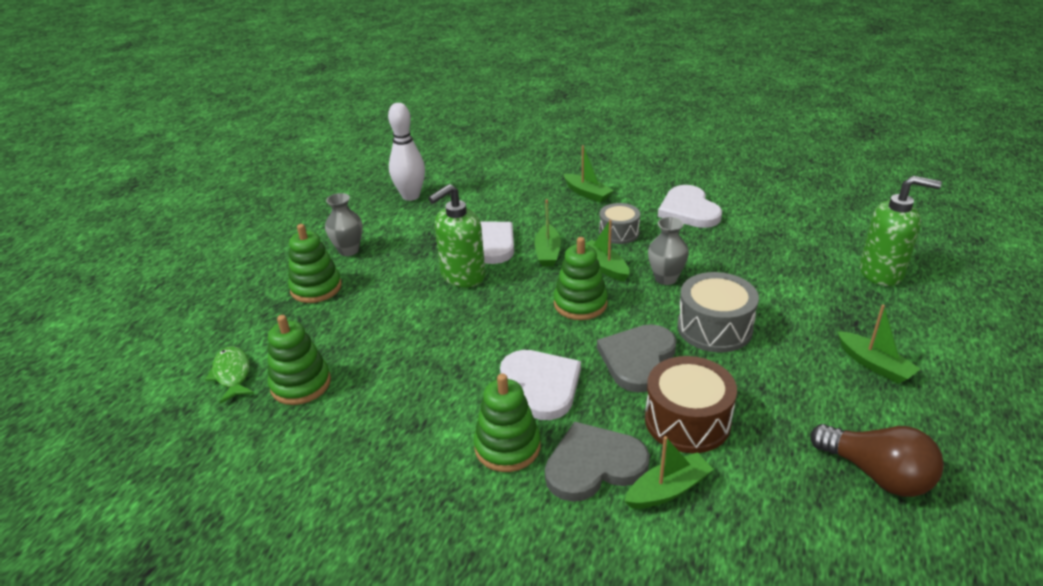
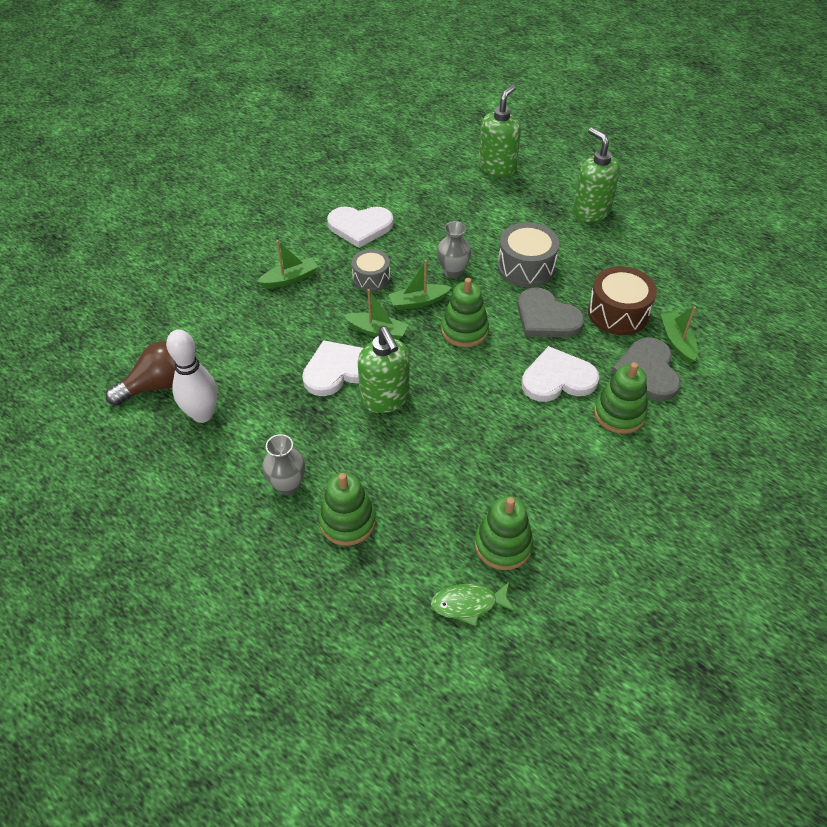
camera: 75 degrees left, 15 degrees up
(874, 365) = (591, 211): green boat -> green soap dispenser
(876, 474) = (682, 250): brown light bulb -> brown light bulb (157, 385)

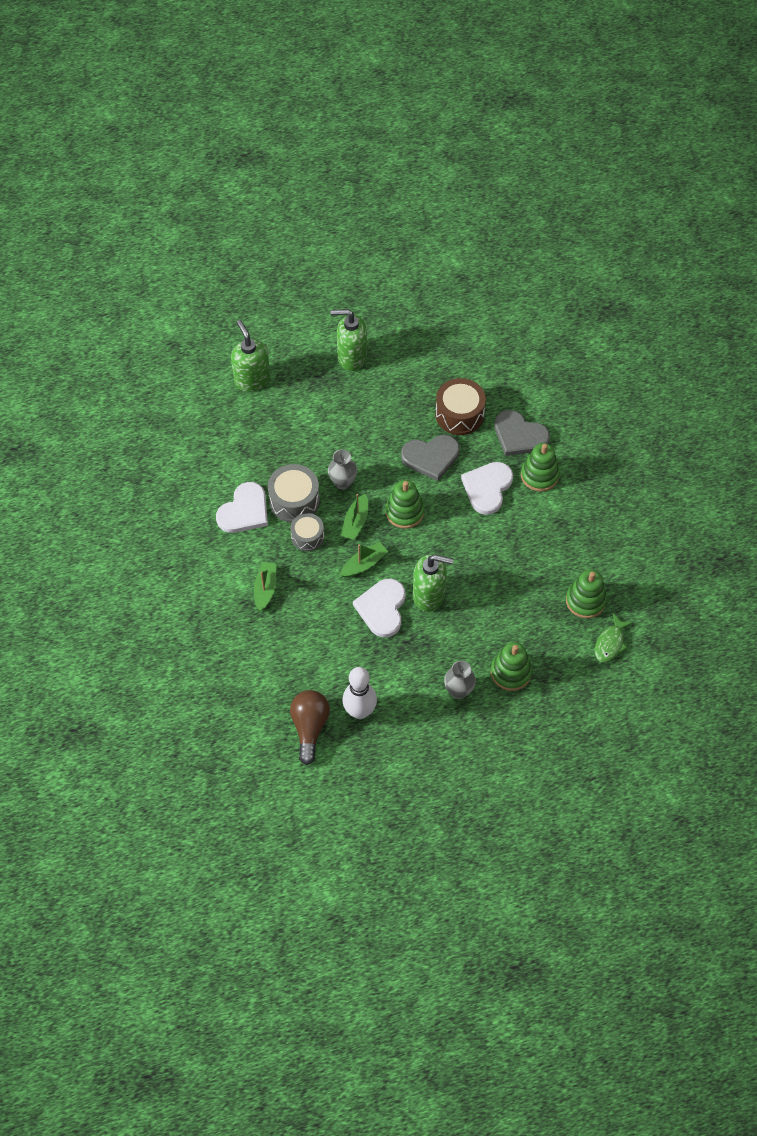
camera: 55 degrees left, 10 degrees up
(526, 267) = (374, 436): grey drum -> grey drum (294, 501)
(677, 342) = (508, 401): green boat -> none

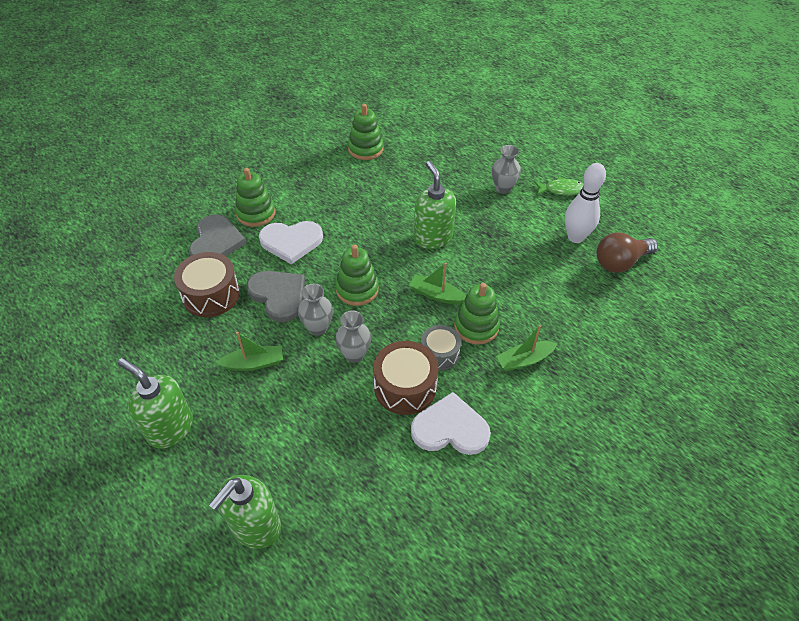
camera: 120 degrees left, 10 degrees down
(294, 501) = (405, 387): grey drum -> brown drum
(351, 357) = (170, 428): green soap dispenser -> green soap dispenser turned 150 degrees clockwise
(355, 522) = (395, 322): green boat -> green boat (254, 363)
(382, 470) = (317, 328): none -> grey vase
(382, 608) = (471, 263): white heart -> none
(510, 672) = (461, 166): green stacking toy -> green stacking toy (476, 326)
(610, 643) = (393, 126): green fish -> green fish (562, 190)

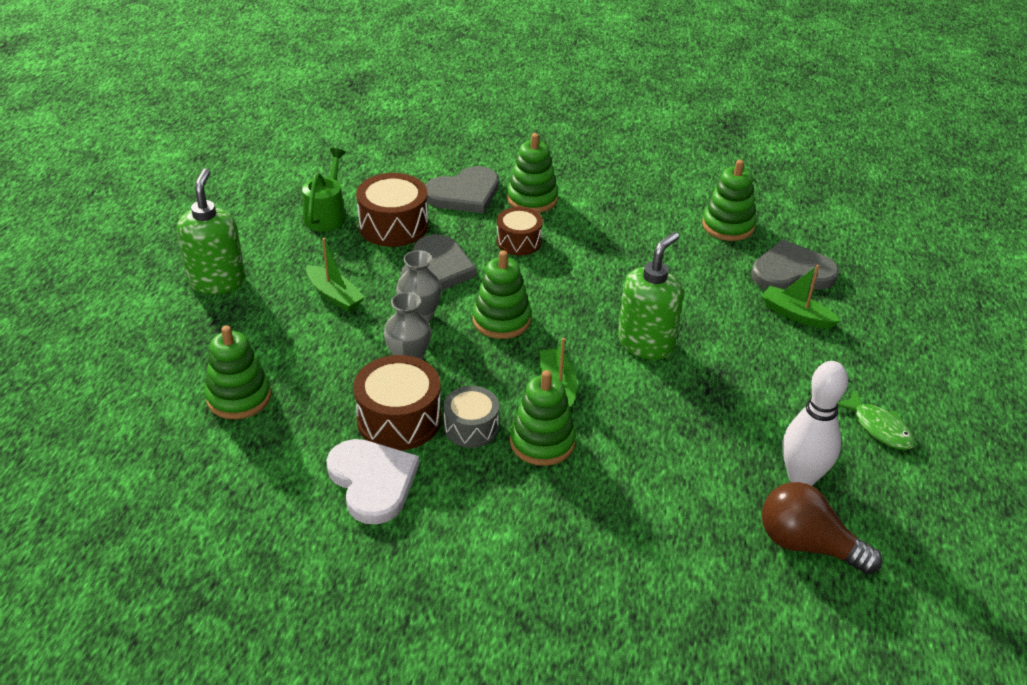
camera: 55 degrees right, 10 degrees down
(159, 325) = (327, 214): none -> green watering can
(255, 527) = (150, 389): green soap dispenser -> none
(291, 242) = (519, 241): white heart -> brown drum
(312, 470) = (239, 397): none -> green stacking toy
(426, 149) = (792, 272): none -> grey heart
(503, 188) = (808, 369): grey vase -> none
(524, 360) = (530, 508): green boat -> green boat (796, 315)

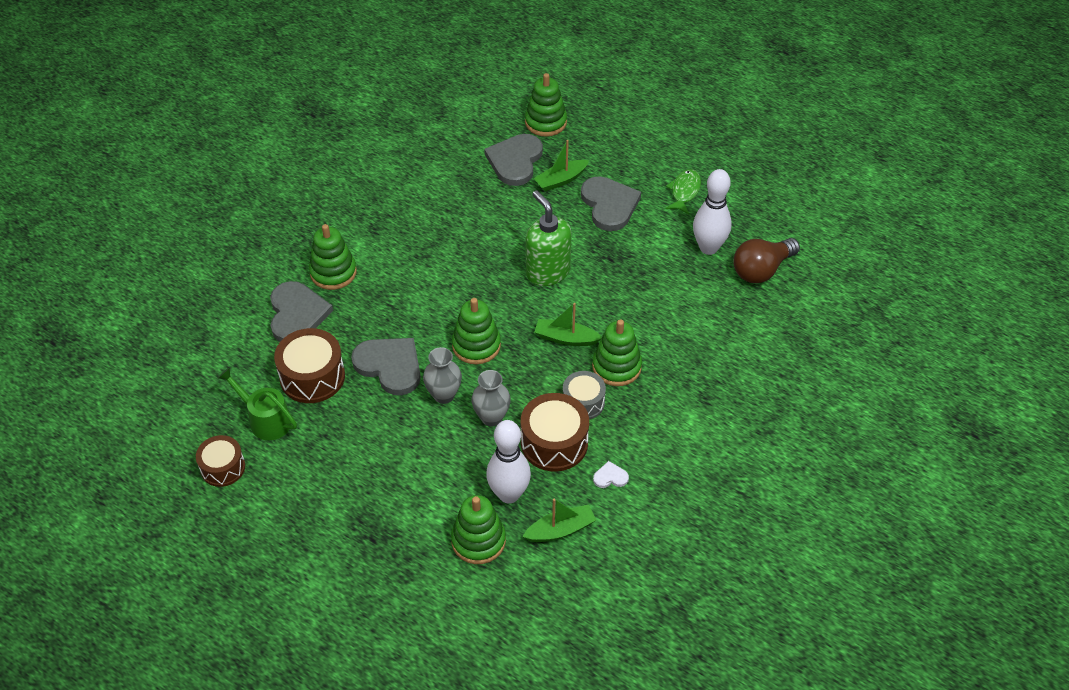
camera: 65 degrees left, 10 degrees up
(217, 281) = (316, 525): green soap dispenser -> none
(310, 403) = (509, 494): none -> white bowling pin
(334, 295) = (385, 444): green boat -> green boat (560, 530)
(372, 481) = (610, 477): white heart -> white heart, size x0.43
(519, 241) = (385, 301): brown drum -> brown drum (223, 468)
(728, 226) = (442, 171): green stacking toy -> green stacking toy (545, 122)
(793, 365) = (609, 205): none -> grey heart
(879, 428) = (684, 191): green fish -> green fish turned 60 degrees counterclockwise

